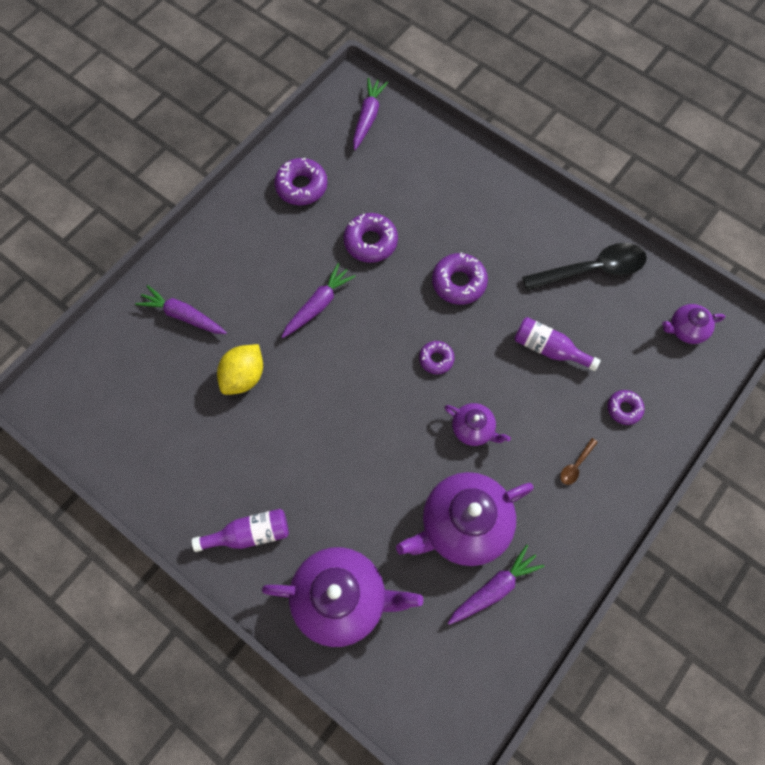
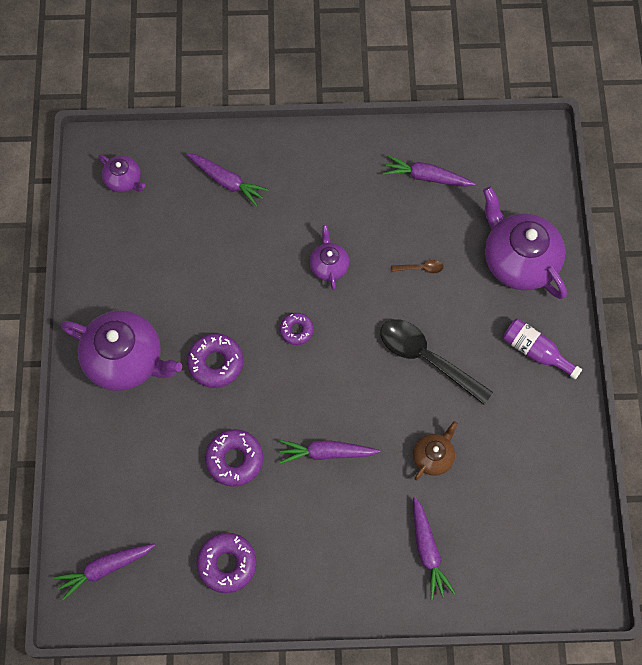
camera: 130 degrees left, 0 degrees up
(244, 377) = (433, 457): yellow lemon -> brown teapot
(463, 525) = (403, 223): purple teapot -> purple teapot (126, 360)
(548, 349) = (220, 260): purple bottle -> none
(576, 465) = (297, 184): brown spoon -> brown spoon (421, 268)
(592, 270) = (122, 275): black spoon -> black spoon (426, 358)
(624, 409) = (226, 181): purple donut -> purple carrot

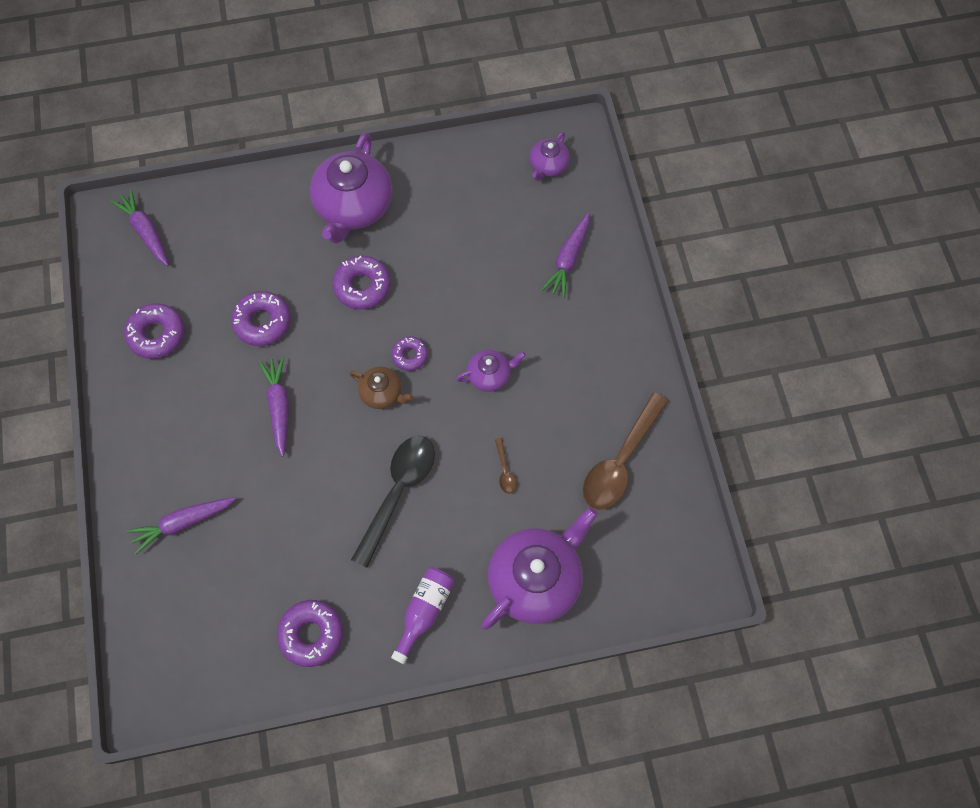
camera: 80 degrees right, 0 degrees up
(427, 177) = (620, 461): purple carrot -> brown spoon
(433, 457) = (286, 514): brown teapot -> brown teapot (382, 393)
(544, 446) = (311, 634): none -> purple donut

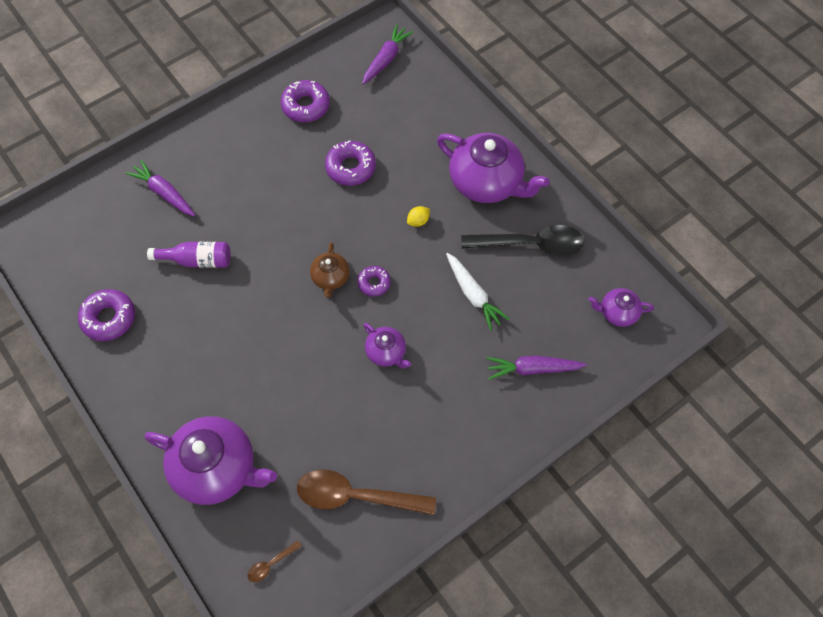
camera: 65 degrees right, 5 degrees down
(279, 407) = (284, 211): purple carrot -> none
(354, 207) = (487, 183): purple teapot -> purple teapot turned 135 degrees counterclockwise
(362, 286) = (418, 221): purple donut -> yellow lemon
(398, 492) = (250, 327): black spoon -> black spoon (530, 244)
(424, 611) = (156, 392): purple bottle -> purple bottle (197, 260)
(468, 274) = (473, 294): none -> white carrot
(505, 471) = (304, 402): brown spoon -> brown spoon (271, 564)

